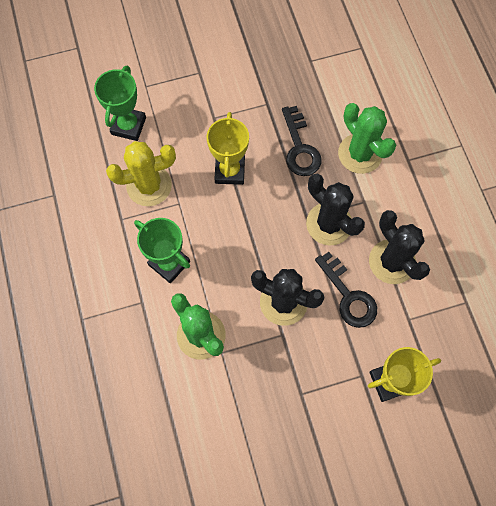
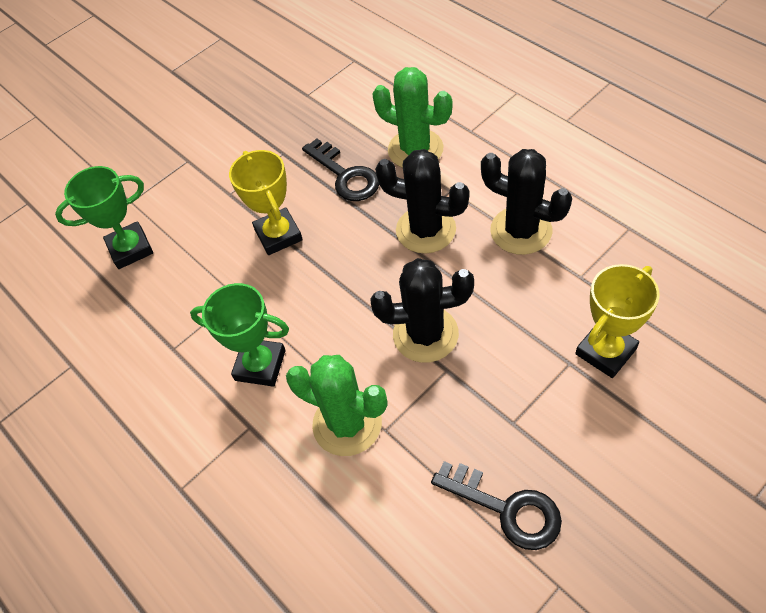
camera: 20 degrees left, 15 degrees down
(128, 126) = (130, 249): green trophy -> green trophy turned 75 degrees clockwise
(149, 185) = (189, 296): yellow cactus -> none
(348, 296) = (496, 288): black key -> black key (506, 508)

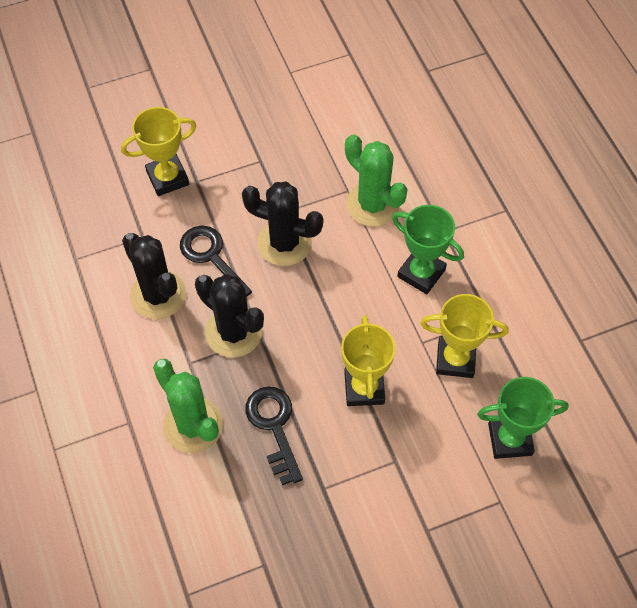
camera: 165 degrees left, 5 degrees up
(198, 294) = (455, 359): none -> yellow trophy
(506, 508) = (295, 117): black key -> black key (211, 258)

